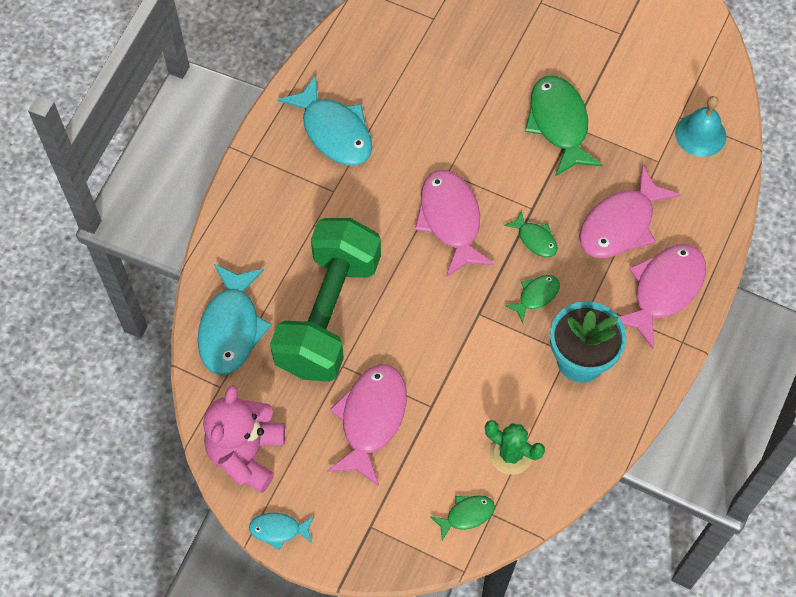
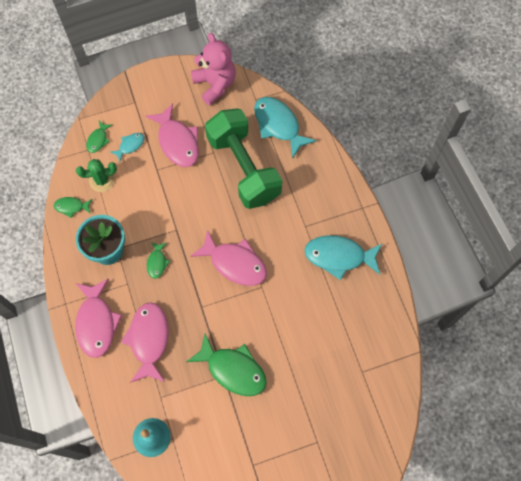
camera: 135 degrees right, 5 degrees up
(279, 530) = (170, 70): turquoise fish -> turquoise fish (130, 146)
(535, 239) = (184, 291): green fish -> green fish (71, 207)

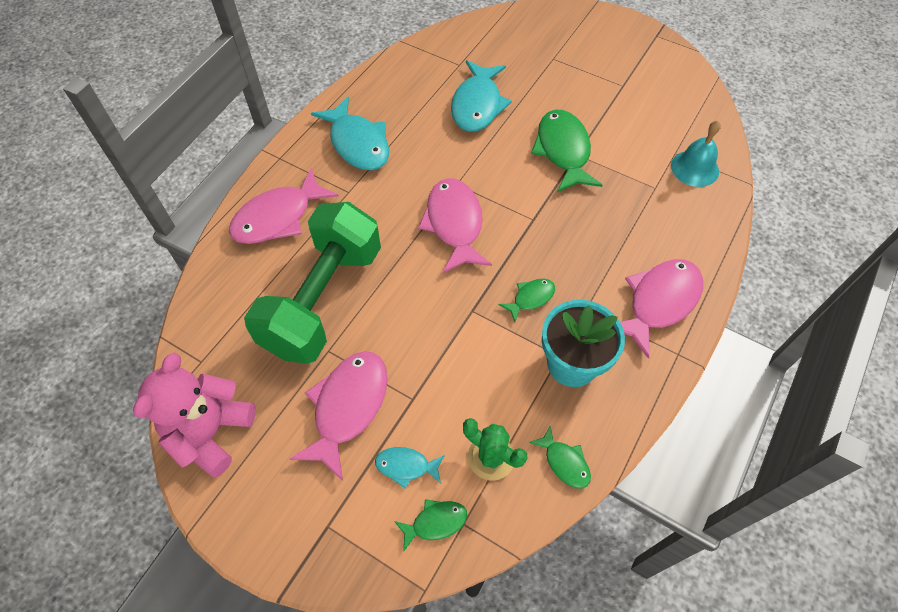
camera: 130 degrees left, 10 degrees down
(149, 340) = (617, 239): pink fish -> pink fish (278, 217)
(278, 125) = (225, 305): turquoise fish -> turquoise fish (477, 105)

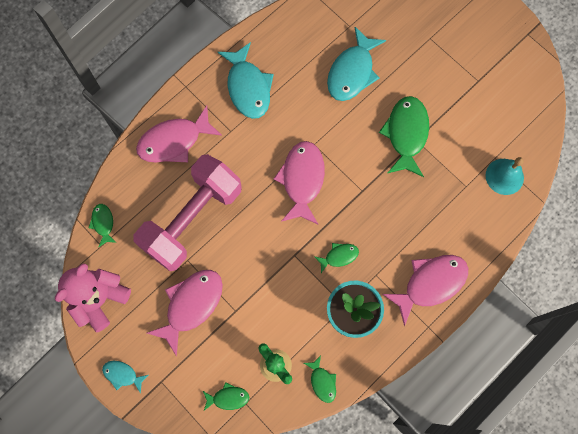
camera: 15 degrees right, 15 degrees up
(199, 333) = (103, 223): none -> green fish
(323, 300) = (192, 219): green dumbbell -> pink dumbbell
(406, 466) = (219, 356): turquoise fish -> turquoise fish (122, 375)

